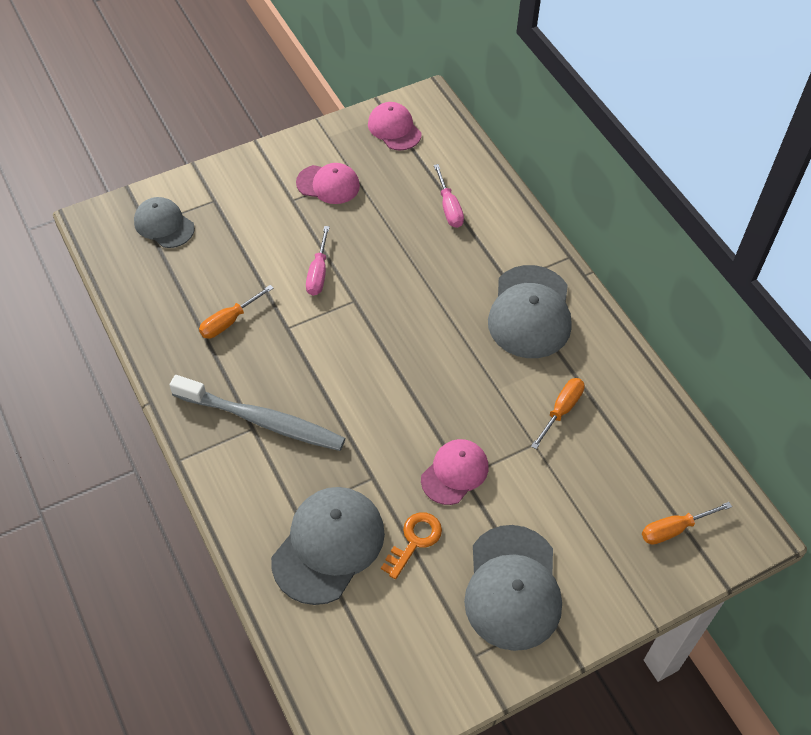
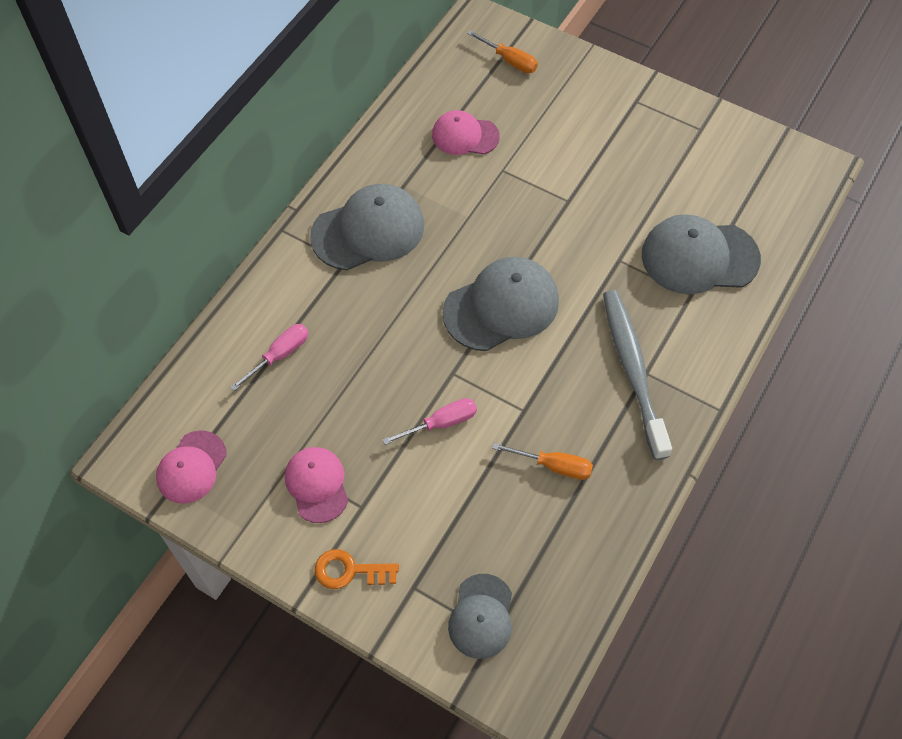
camera: 120 degrees left, 5 degrees up
(414, 541) = (648, 205): orange key -> orange key (349, 571)
(454, 473) = (570, 208): pink cap -> pink cap (465, 136)
(513, 587) = (633, 130): grey cap -> grey cap (501, 306)
(561, 410) = (456, 166): orange screwdriver -> none

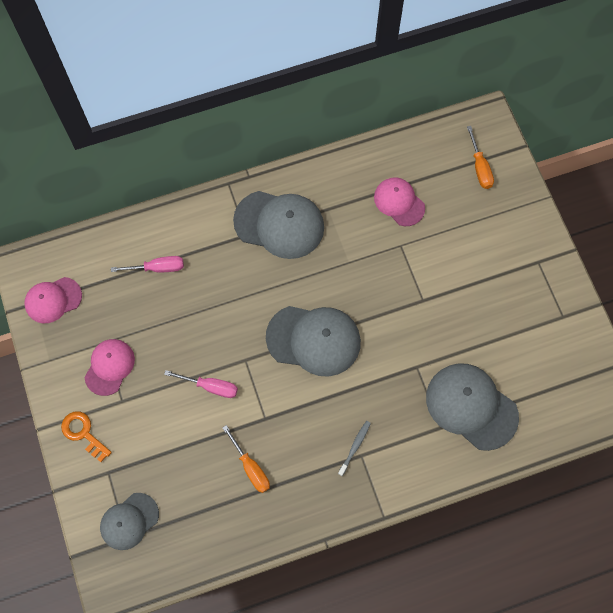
camera: 40 degrees right, 10 degrees up
(633, 370) = (355, 447): grey toothbrush -> grey toothbrush, size x0.40

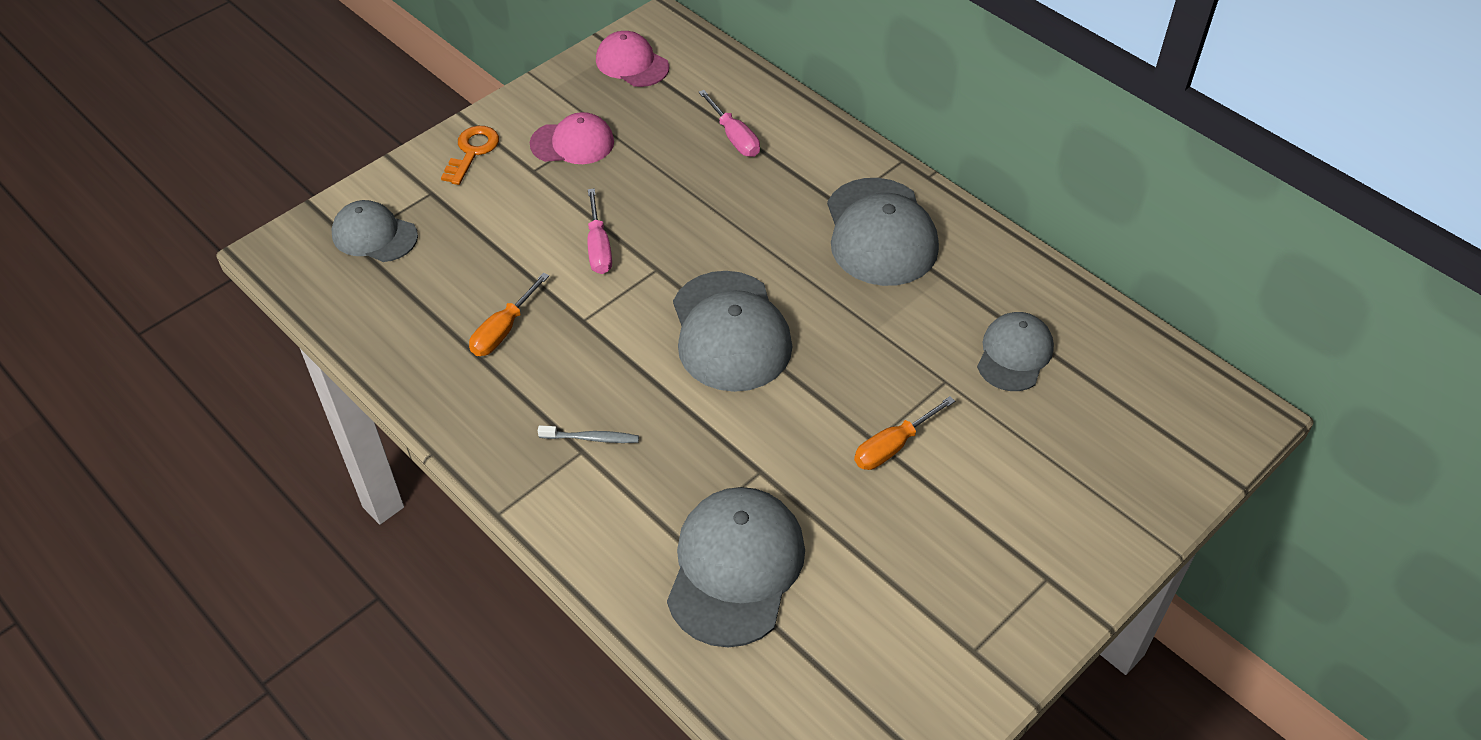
camera: 65 degrees right, 20 degrees down
(399, 202) = (1014, 354): pink cap -> grey cap
(480, 168) = (1152, 437): orange screwdriver -> orange screwdriver (892, 447)

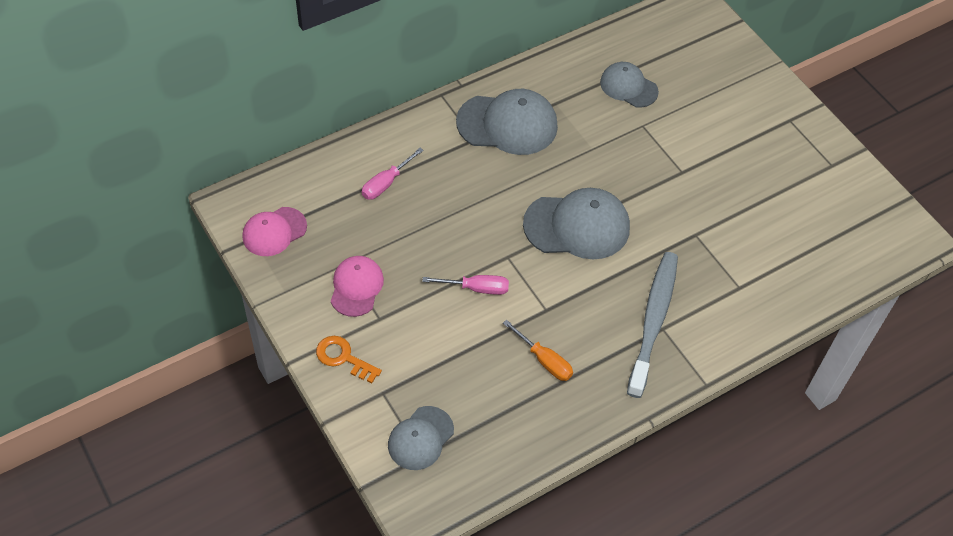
camera: 80 degrees left, 5 degrees up
(591, 438) = (653, 321): grey toothbrush -> grey toothbrush, size x2.48
(734, 138) = (385, 183): pink screwdriver -> pink screwdriver turned 150 degrees clockwise
(735, 568) = (765, 262): grey cap -> none
(892, 447) = (688, 164): orange screwdriver -> none

